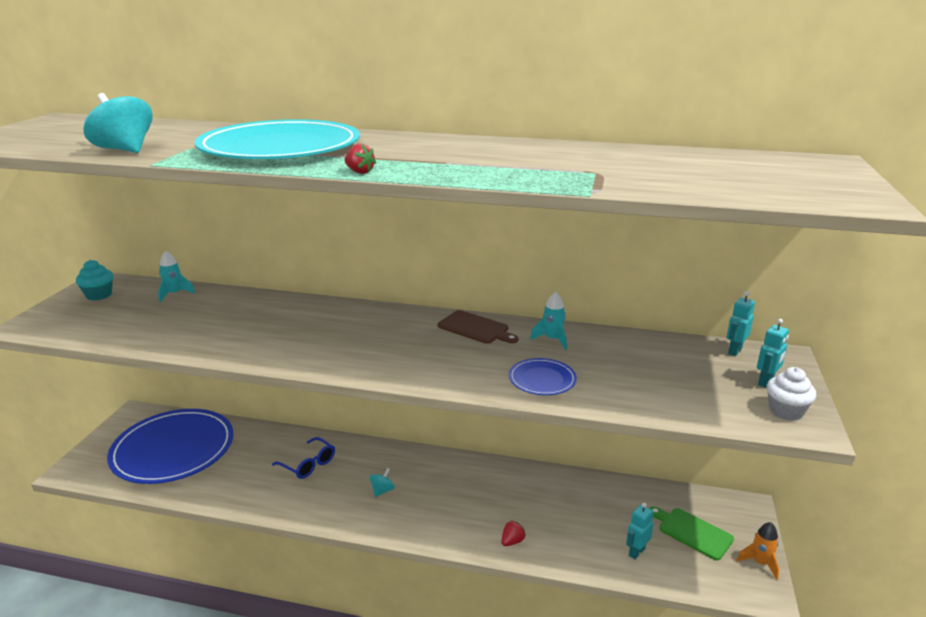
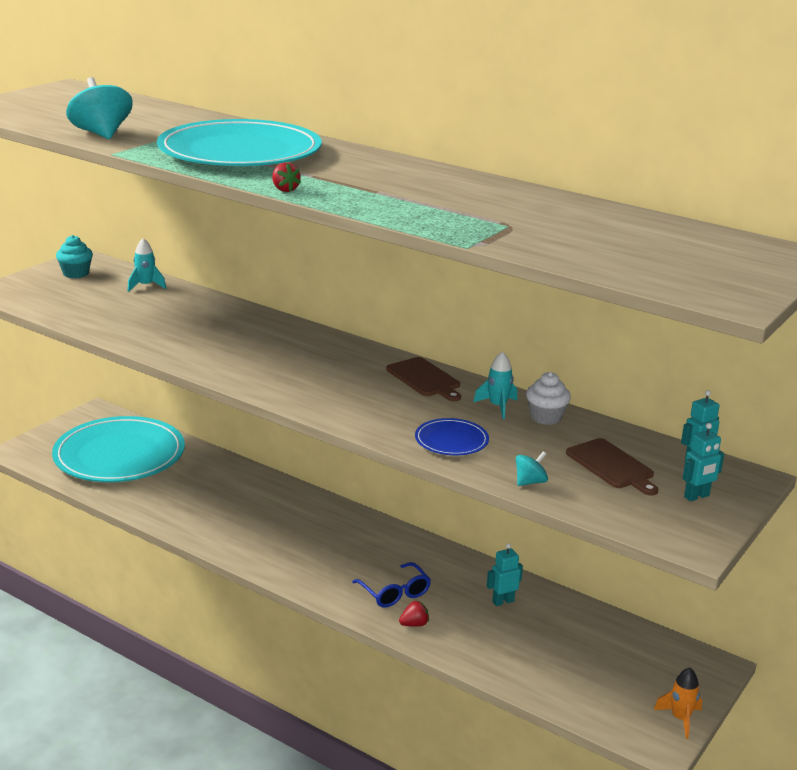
camera: 20 degrees right, 0 degrees up
(173, 449) = (119, 455): blue plate -> turquoise plate
(308, 464) = (245, 501): blue glasses -> blue glasses (395, 593)
(382, 490) = (307, 544): turquoise spinning top -> turquoise spinning top (530, 482)
(636, 552) = (544, 670): turquoise robot -> turquoise robot (503, 601)
(682, 371) = (611, 466): none -> brown cutting board
(692, 532) = (624, 671): green cutting board -> none
(785, 411) = (686, 526): white cupcake -> white cupcake (546, 417)

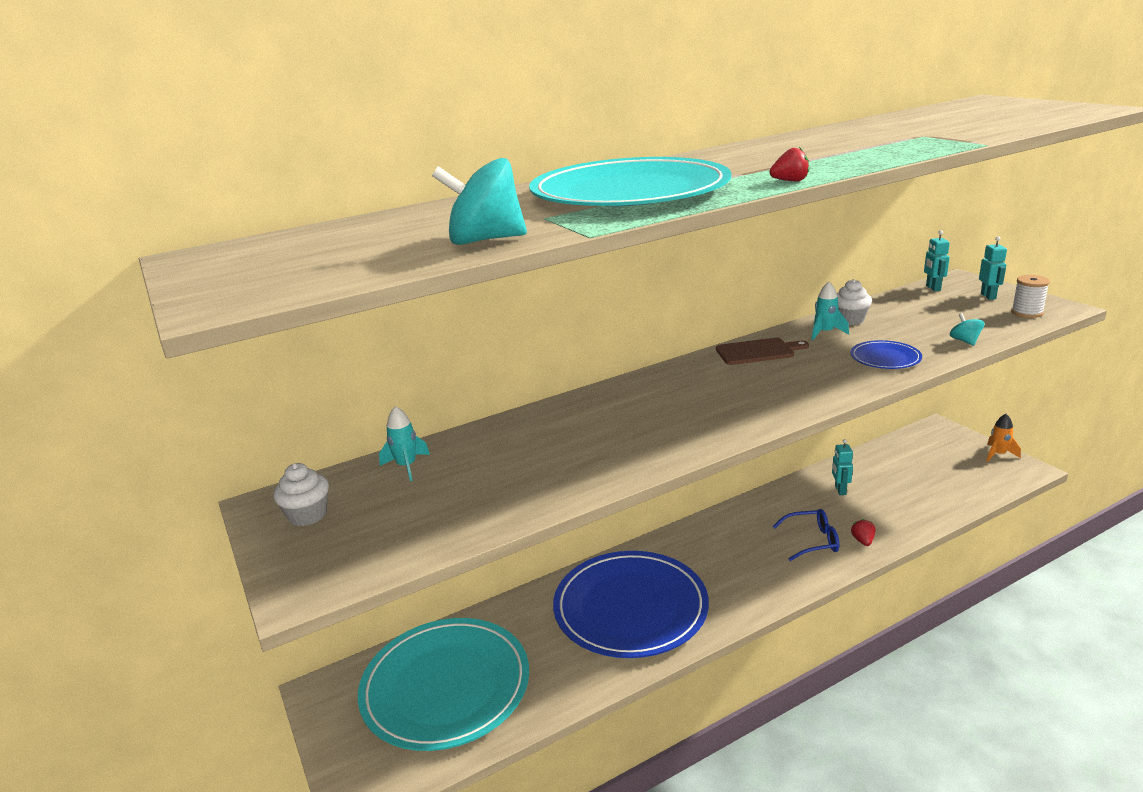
camera: 60 degrees left, 0 degrees up
(76, 273) = (308, 515): turquoise cupcake -> white cupcake
(241, 511) = (630, 608): none -> blue plate
(611, 466) = (938, 312): brown cutting board -> none
(656, 521) = (1027, 313): none -> white spool

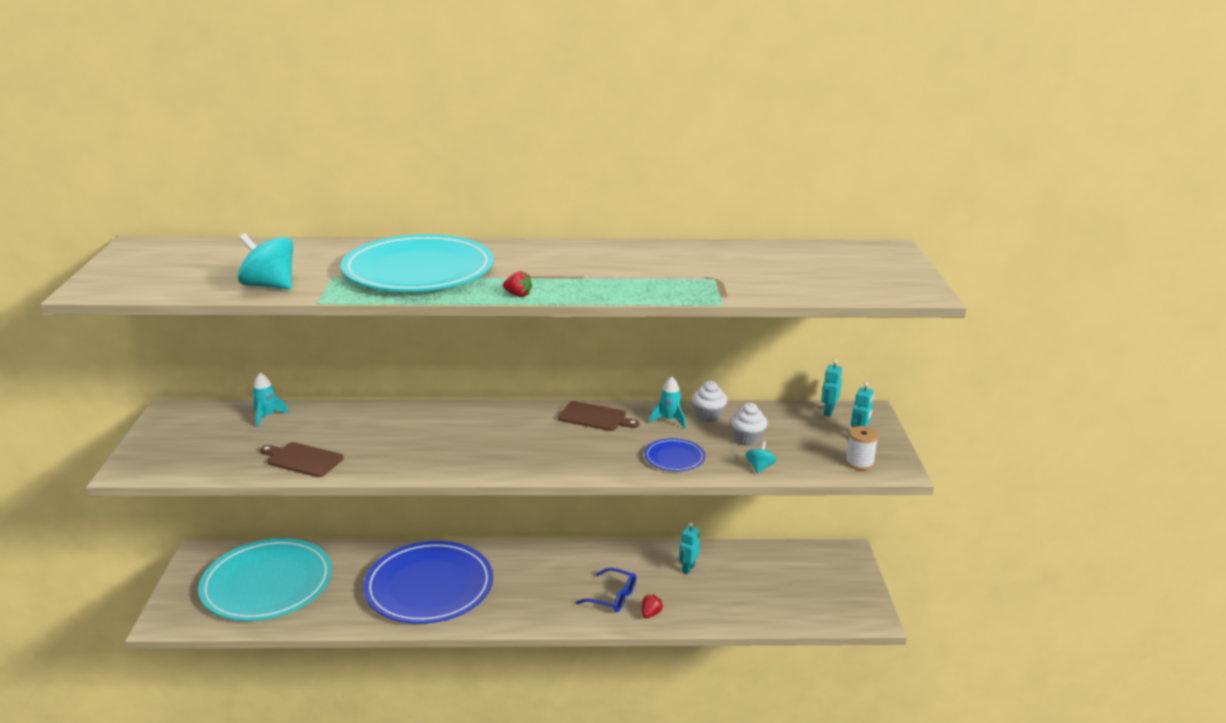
camera: 25 degrees right, 0 degrees up
(308, 515) = (182, 427): white cupcake -> white cupcake (747, 439)
(521, 492) = (302, 459): none -> brown cutting board
(998, 454) = (867, 596): orange rocket -> none

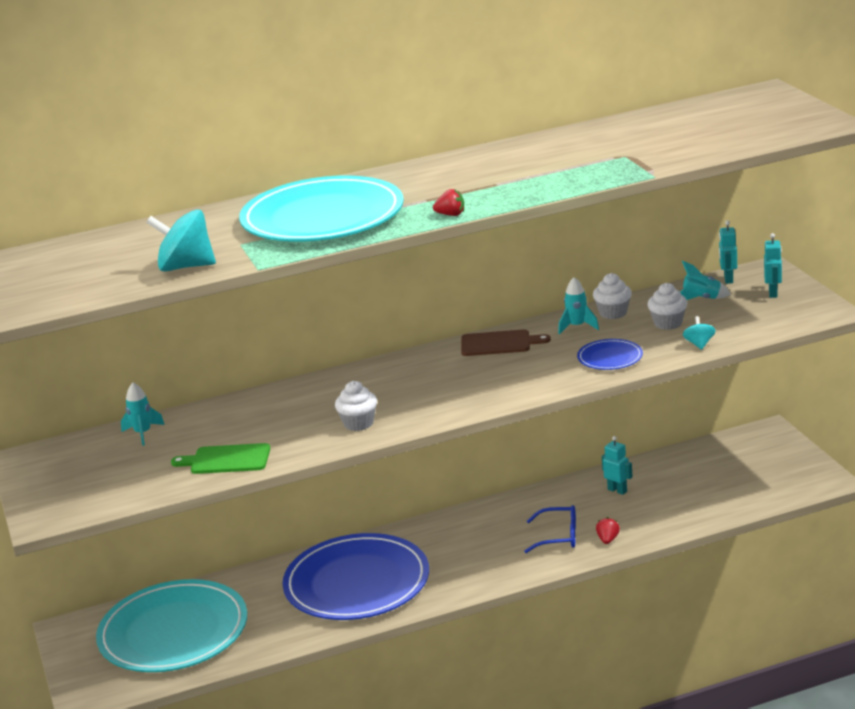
camera: 15 degrees left, 0 degrees up
(302, 459) = (227, 460): brown cutting board -> green cutting board
(427, 458) = (358, 423): none -> white cupcake
(688, 569) = (617, 490): turquoise robot -> turquoise robot turned 120 degrees clockwise
(792, 424) = (701, 299): none -> turquoise rocket
(859, 463) = (790, 316): white spool -> none

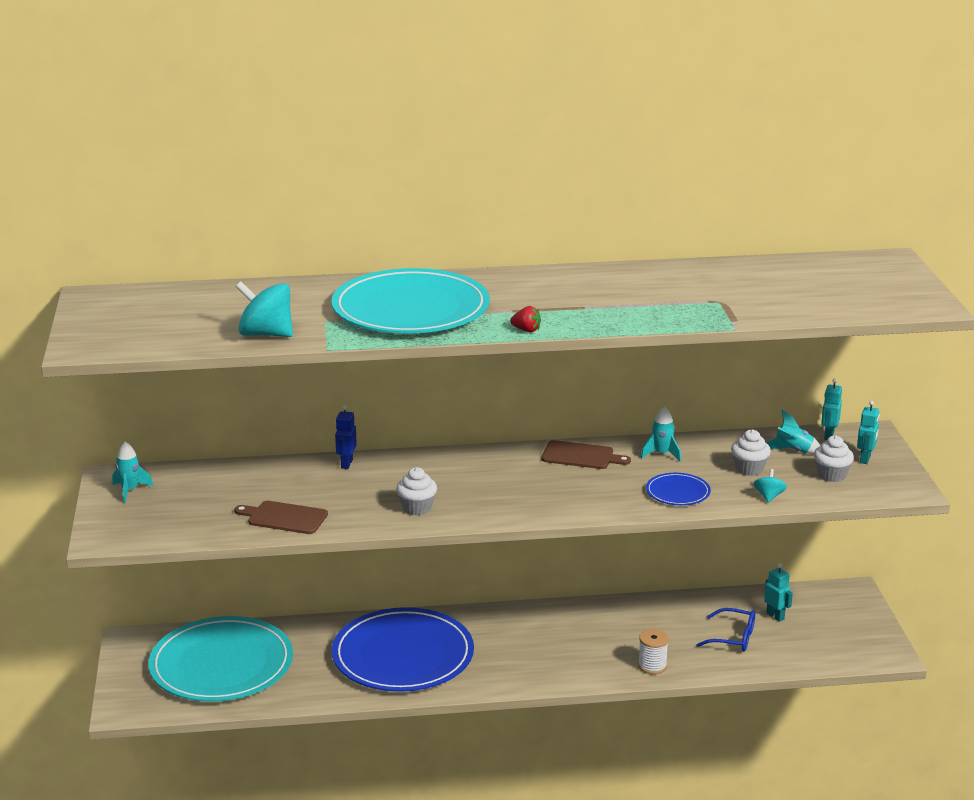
camera: 10 degrees right, 0 degrees up
(143, 433) = (222, 476): turquoise rocket -> turquoise rocket (130, 490)
(227, 460) = (284, 518): green cutting board -> brown cutting board
(266, 397) = (346, 464): none -> blue robot
(559, 536) = (607, 653): blue glasses -> blue glasses (733, 638)
(608, 540) = (652, 666): red strawberry -> white spool
(613, 313) = (702, 447): white cupcake -> white cupcake (831, 475)
(617, 490) = (682, 619): turquoise robot -> turquoise robot (775, 616)

